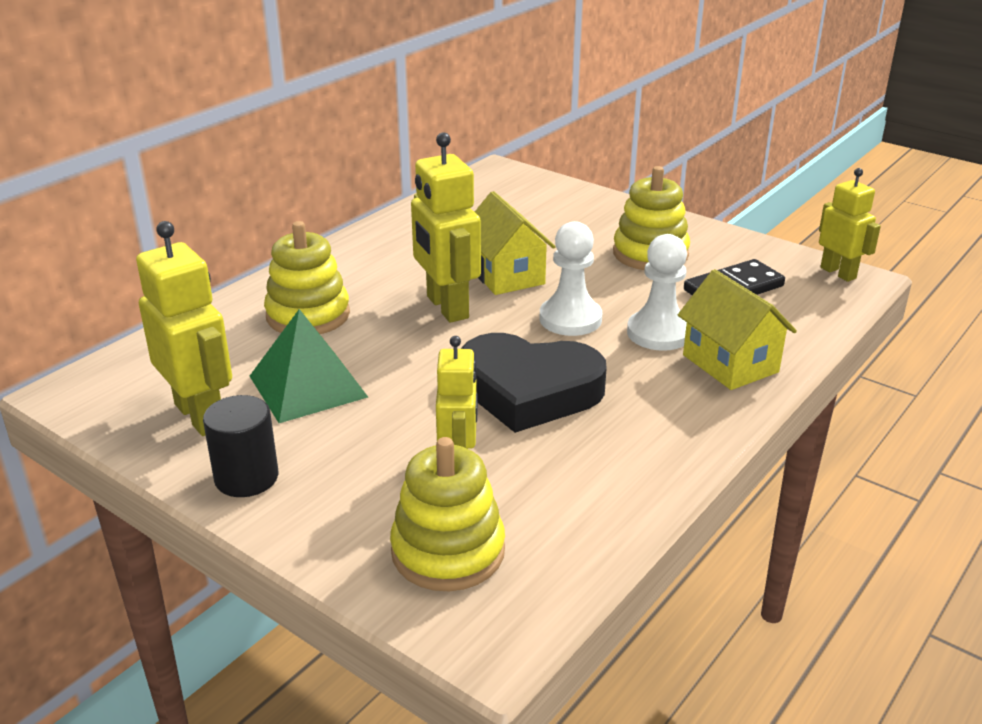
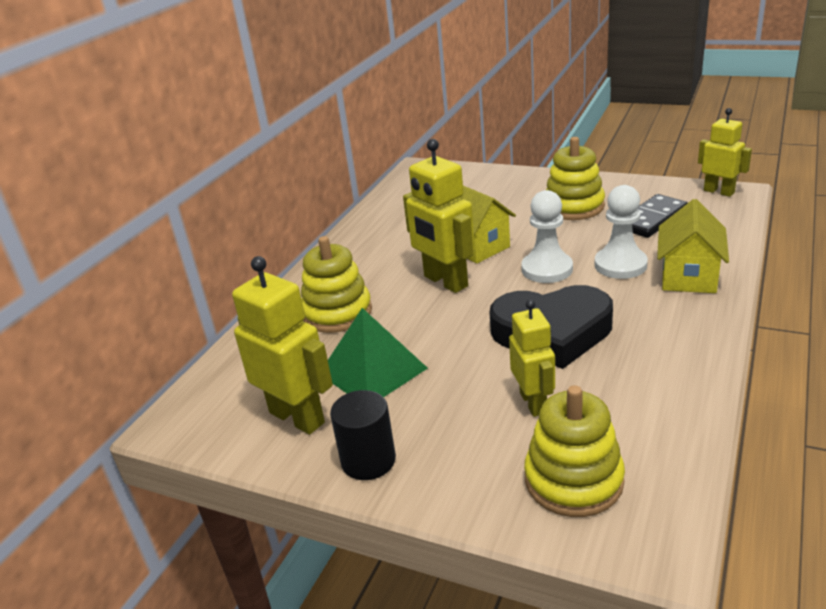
camera: 10 degrees left, 0 degrees up
(730, 363) = (688, 276): yellow house -> yellow house turned 60 degrees clockwise

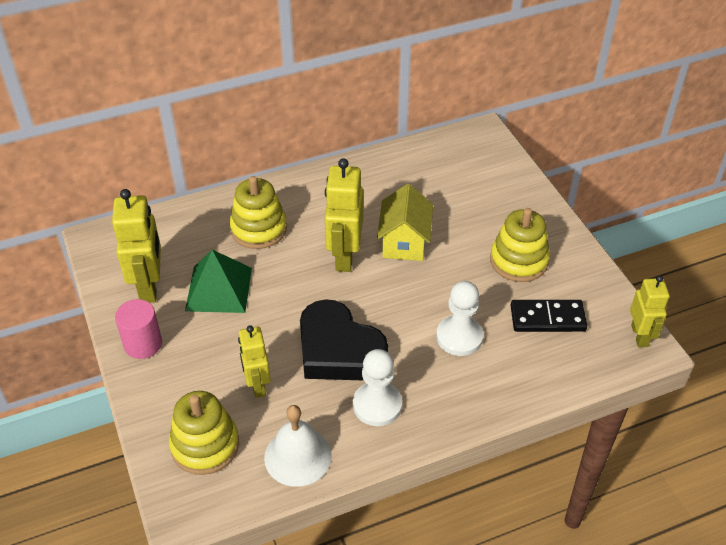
camera: 40 degrees right, 15 degrees up
(368, 460) = (143, 344): black cylinder -> pink cylinder
(533, 403) = (257, 385): yellow robot -> yellow robot turned 135 degrees clockwise
(547, 269) = (413, 300): white pawn -> white pawn (377, 405)
(662, 418) = (298, 456): none -> white bell
(688, 276) = (482, 384): yellow house -> none

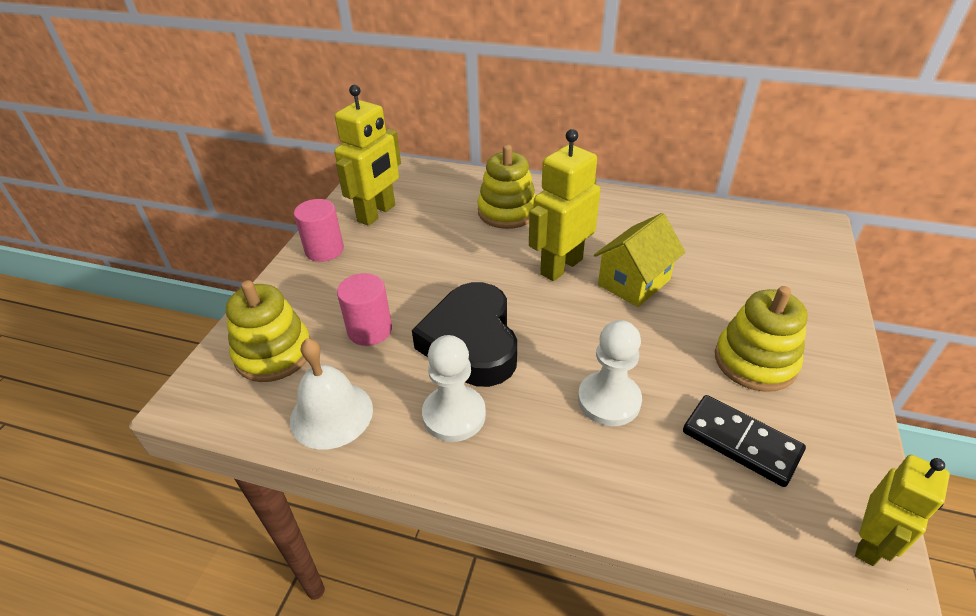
camera: 40 degrees right, 5 degrees down
(219, 289) = (425, 240): green pyramid -> none
(257, 385) = (370, 330): yellow robot -> pink cylinder

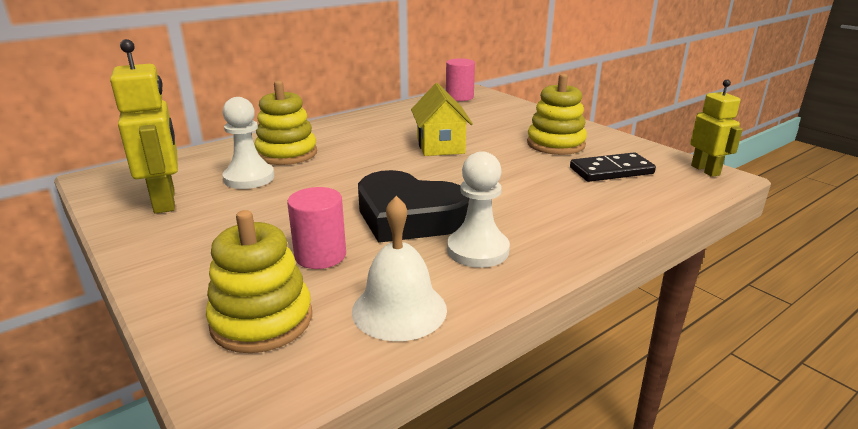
camera: 55 degrees left, 15 degrees down
(324, 250) = (159, 243): pink cylinder -> pink cylinder (459, 97)
(561, 266) = (384, 159): yellow robot -> none
(609, 400) = (535, 192): white pawn -> white pawn (249, 178)

